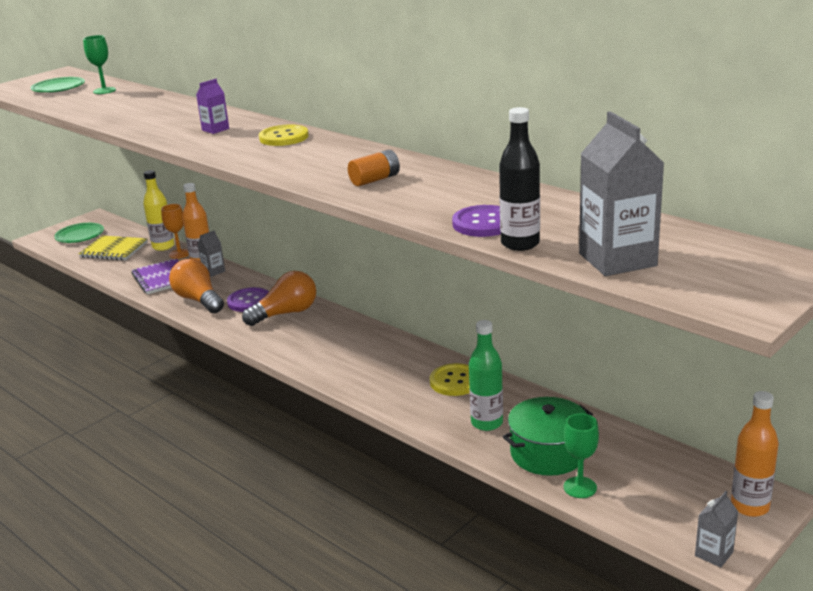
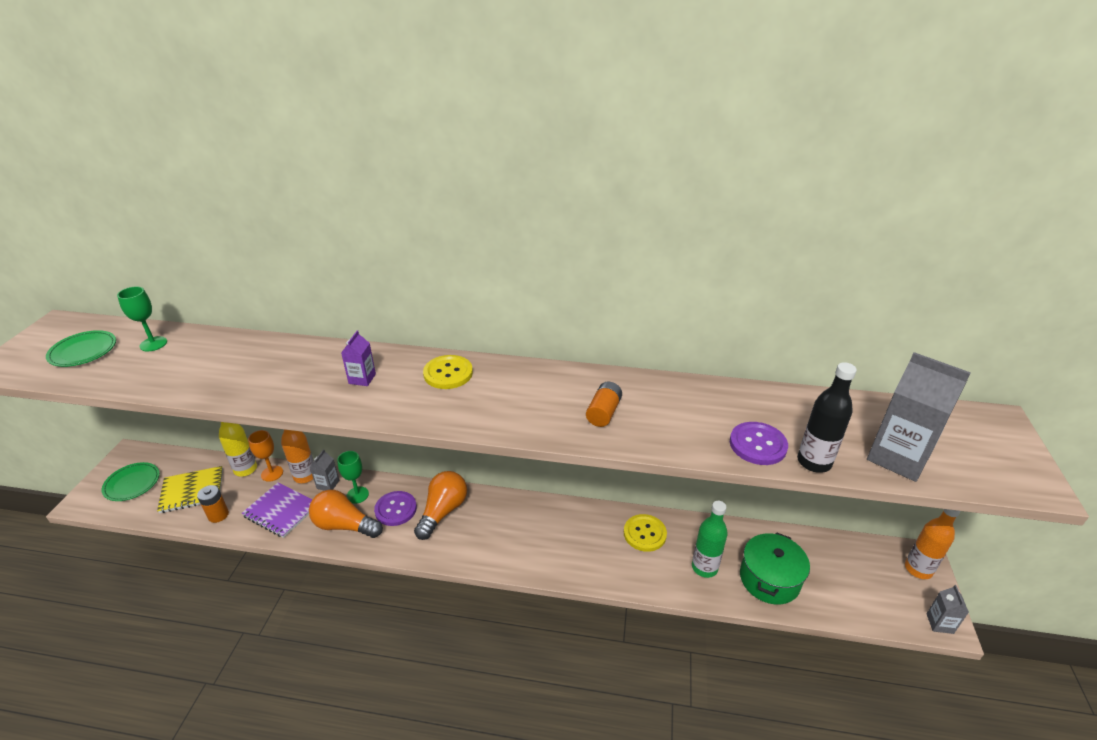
camera: 35 degrees left, 10 degrees up
(117, 269) = (218, 515): none -> orange battery
(580, 487) = (817, 603): green goblet -> green goblet (357, 495)

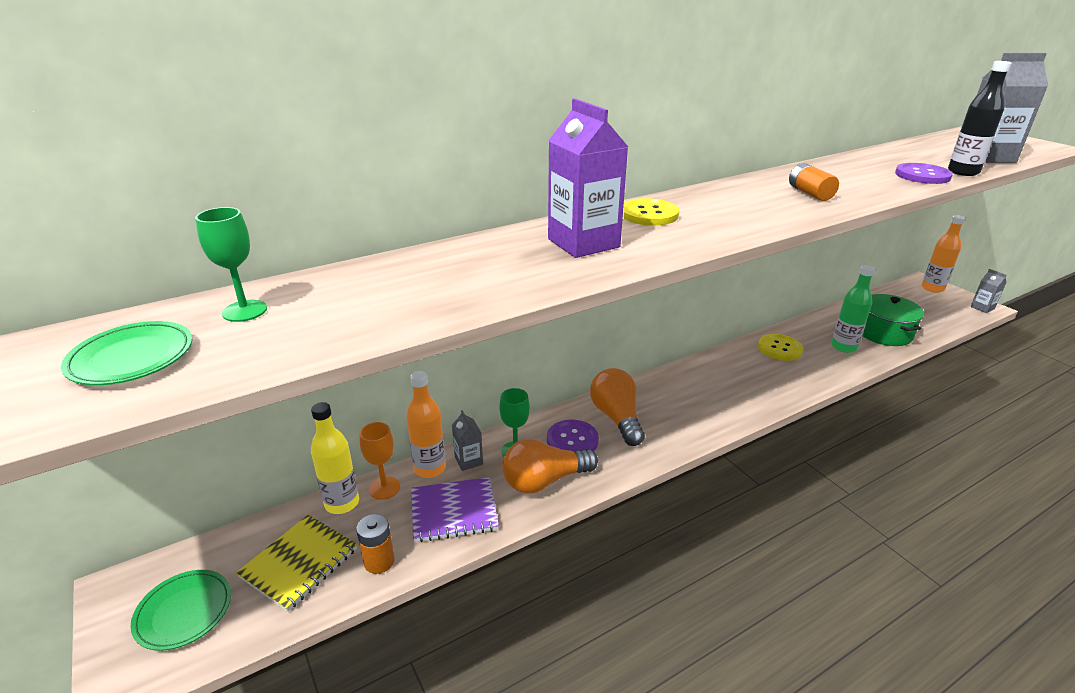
camera: 40 degrees left, 5 degrees down
(362, 379) = (583, 243): purple carton -> purple carton, size x1.99

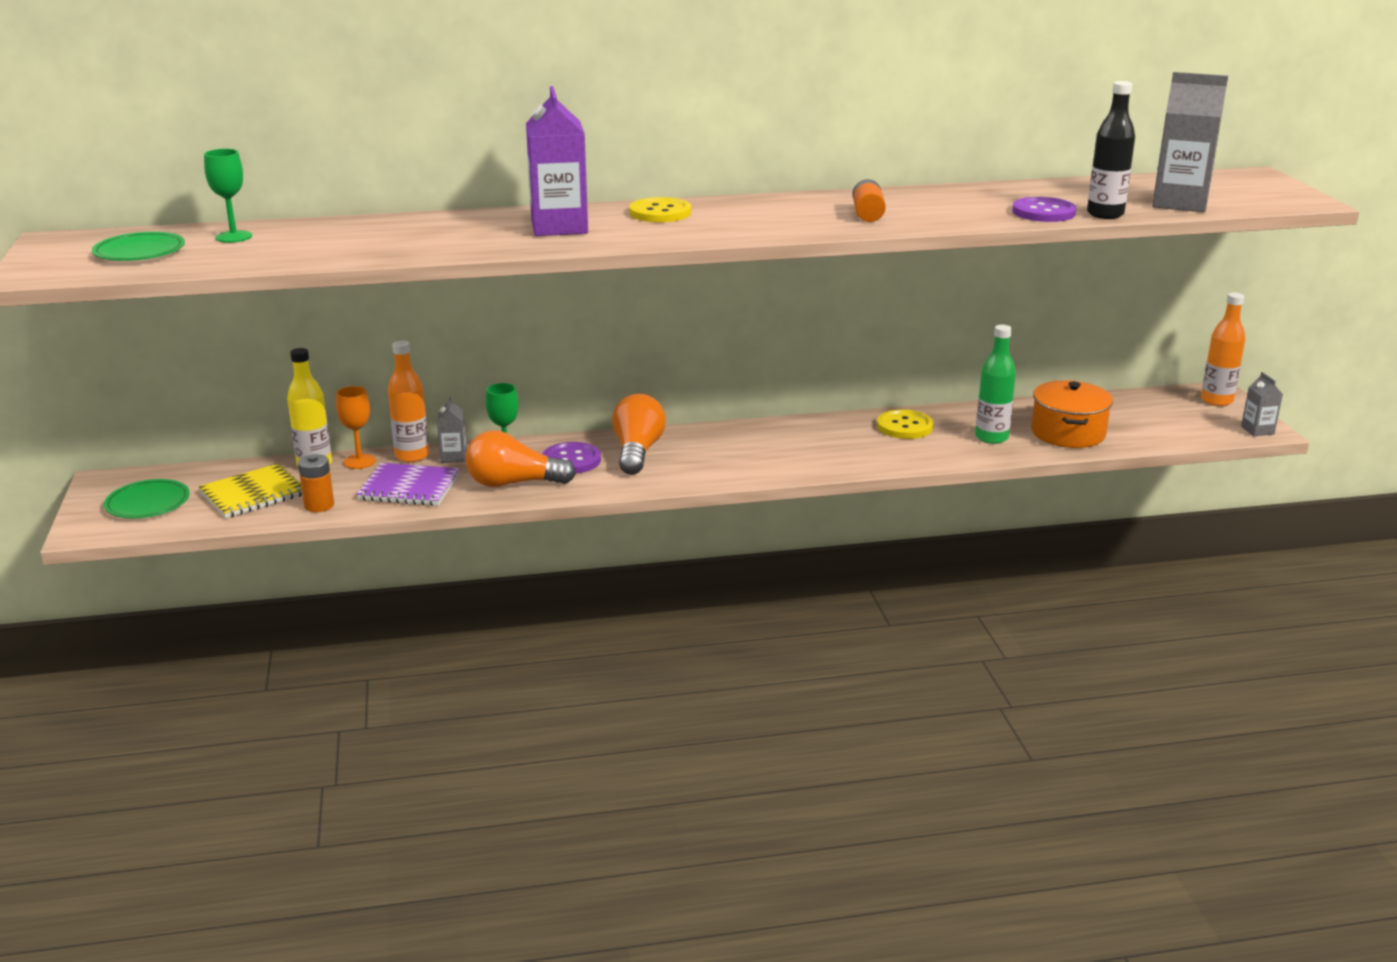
camera: 20 degrees right, 5 degrees down
(883, 333) = (1068, 433): green pot -> orange pot

